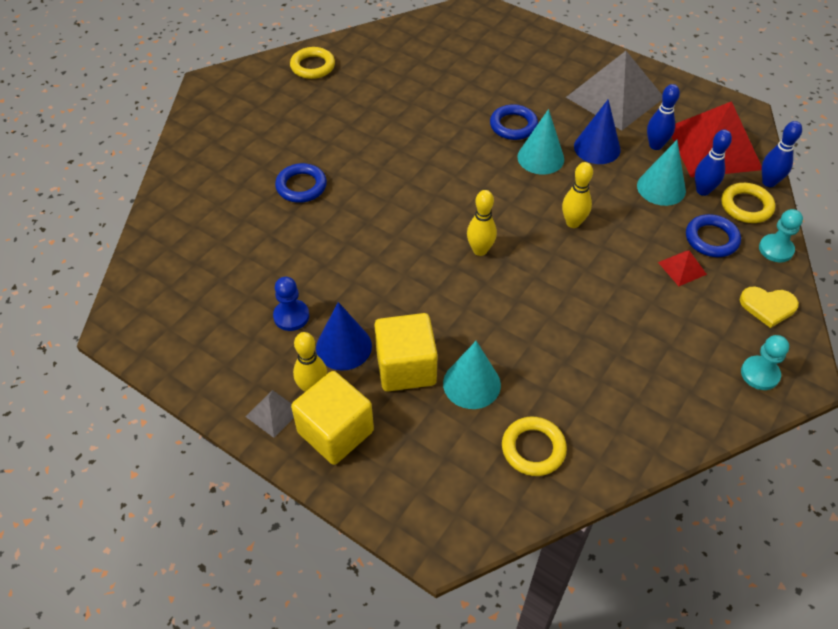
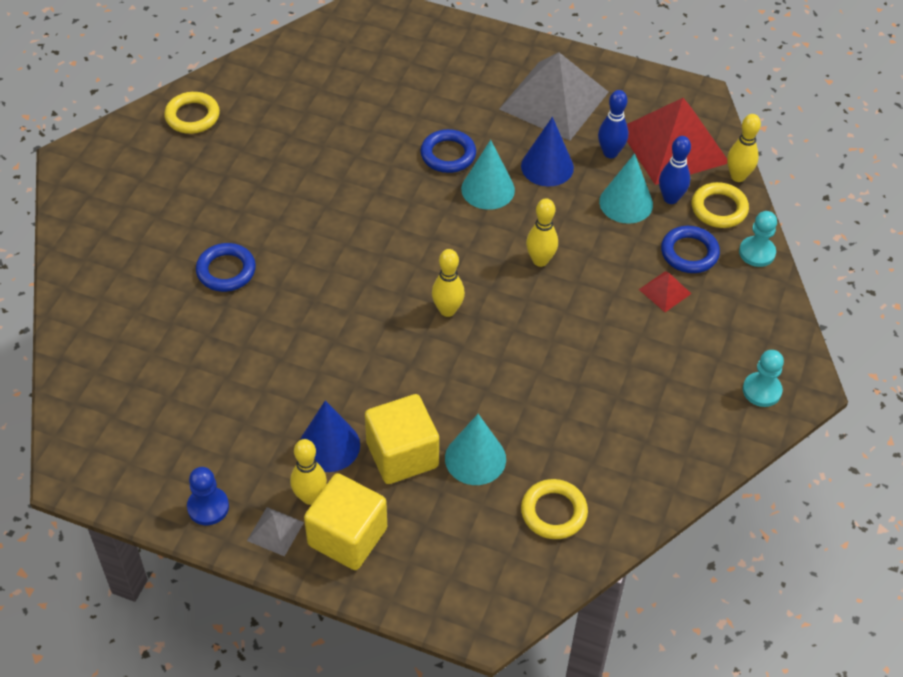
camera: 15 degrees left, 0 degrees up
(291, 316) = (262, 423): blue pawn -> blue pawn (208, 507)
(768, 306) = (758, 317): yellow heart -> none
(769, 182) = (738, 176): blue bowling pin -> yellow bowling pin

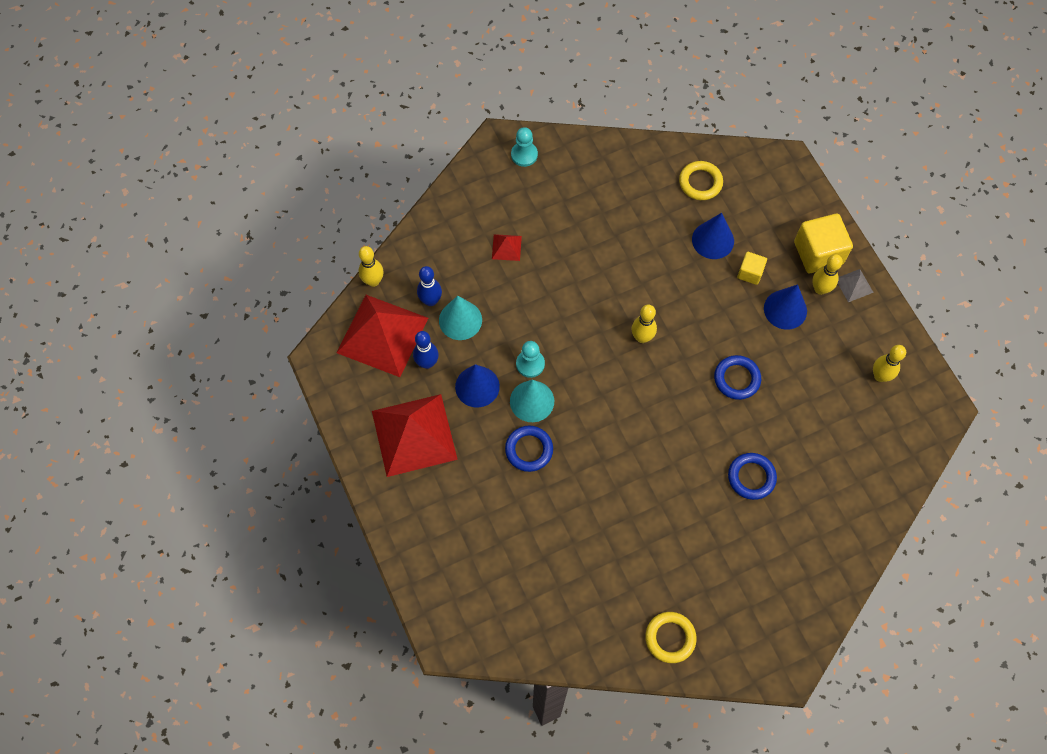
camera: 135 degrees left, 15 degrees up
(208, 507) = (880, 327): blue pawn -> none
(402, 455) = (750, 273): yellow cube -> yellow cube, size x0.54
(475, 458) = (713, 240): turquoise cone -> blue cone
(540, 260) = (554, 325): yellow bowling pin -> yellow bowling pin (880, 376)
(554, 100) = (414, 435): grey pyramid -> red pyramid
(689, 253) = (464, 258): blue ring -> blue ring (736, 379)
(719, 209) = (412, 270): yellow ring -> none
(757, 253) = (427, 227): turquoise pawn -> turquoise pawn (530, 364)

